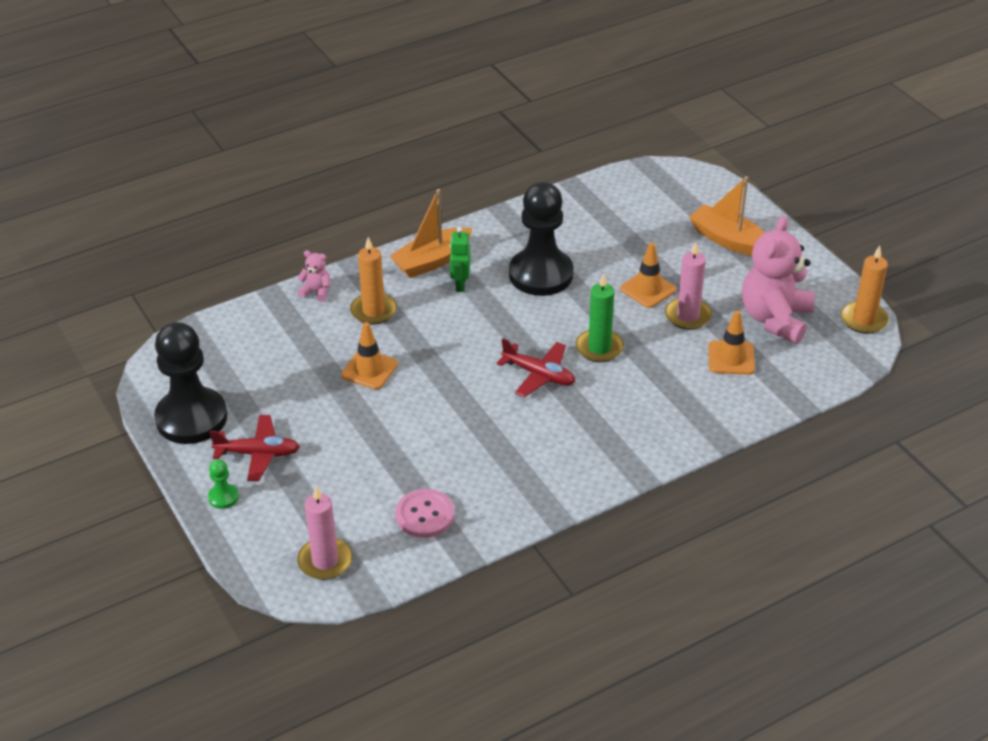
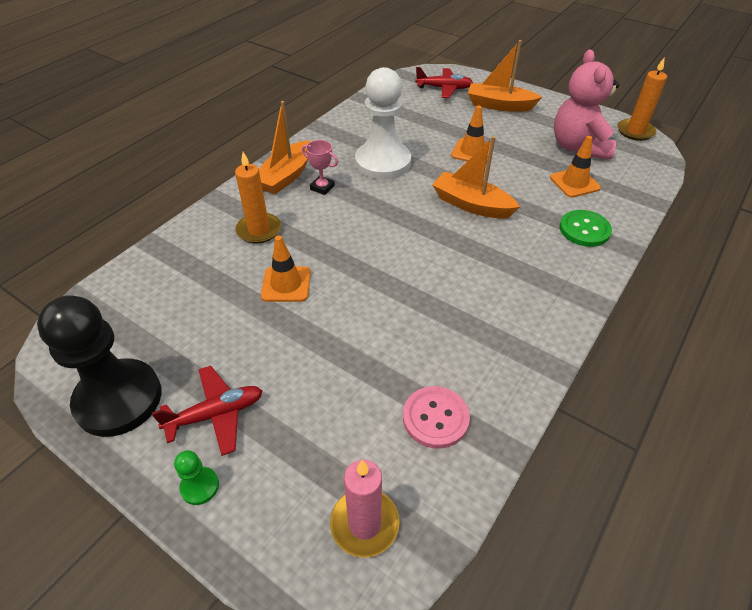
camera: 25 degrees left, 5 degrees up
(316, 291) = (195, 228): pink teddy bear -> none
(460, 284) = (322, 187): green robot -> pink trophy
(538, 375) = (440, 241): red plane -> red plane (444, 88)
(541, 274) = (383, 163): black pawn -> white pawn
(599, 348) = (471, 204): green candle -> orange boat
(688, 316) = (516, 162): pink candle -> none
(694, 409) = (584, 230): none -> green button

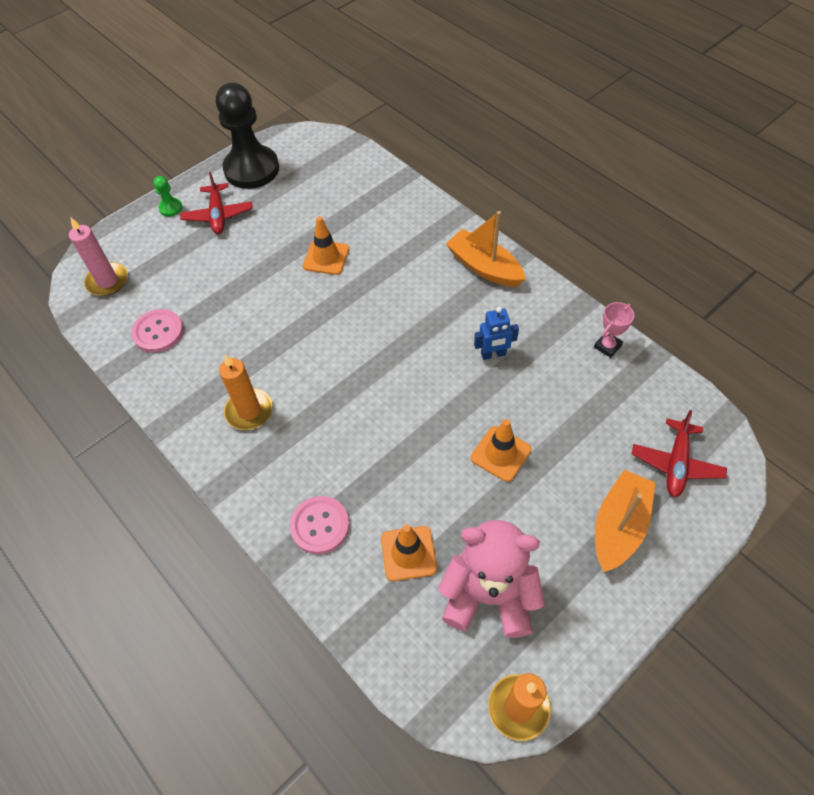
camera: 105 degrees right, 10 degrees up
(259, 230) = (402, 243): orange candle -> orange candle (249, 411)
(322, 187) = (457, 295): pink trophy -> pink trophy (607, 346)
(383, 163) = (493, 354): white pawn -> blue robot
(471, 204) = (395, 423): orange boat -> none
(584, 230) = (320, 526): green button -> pink button

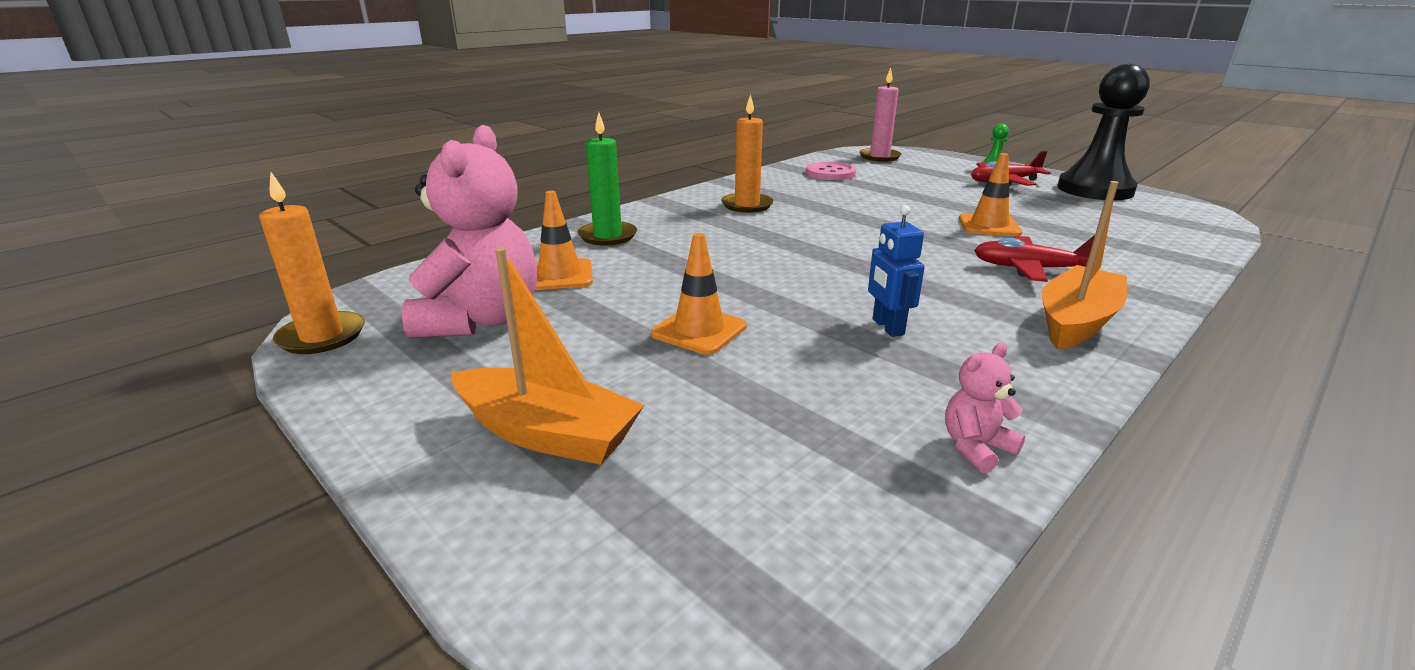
camera: 85 degrees right, 30 degrees down
(320, 526) = (607, 236): pink button -> green candle
(607, 346) = (976, 447): pink trophy -> pink teddy bear
(676, 463) = (678, 527): red plane -> red plane (1029, 269)

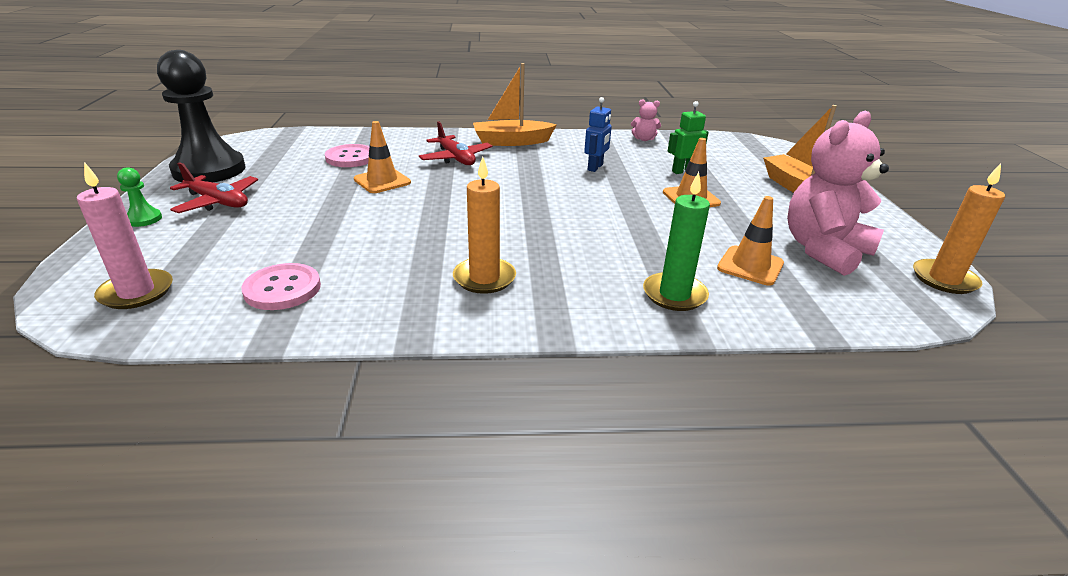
camera: 140 degrees left, 5 degrees up
(774, 380) = (683, 171): none -> green robot
(1085, 231) = (350, 158): none -> pink button

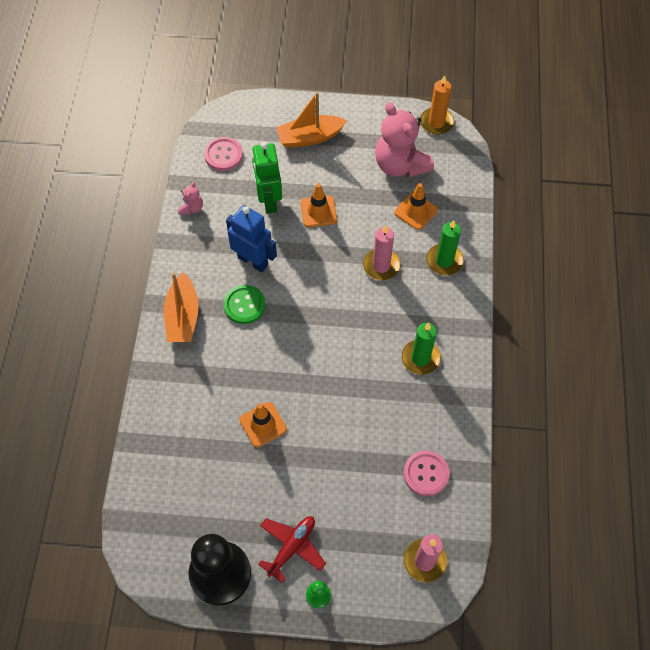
camera: 80 degrees left, 30 degrees up
(350, 158) = (205, 454): pink button -> pink button (223, 155)
(456, 158) = (218, 366): red plane -> none
(484, 278) = (420, 358): orange candle -> green candle
(535, 166) = (244, 305): none -> green button
(595, 167) = (253, 261): blue robot -> blue robot, size x1.63
(633, 242) = (381, 266): none -> pink candle
(683, 171) = (269, 201): green robot -> green robot, size x1.63

